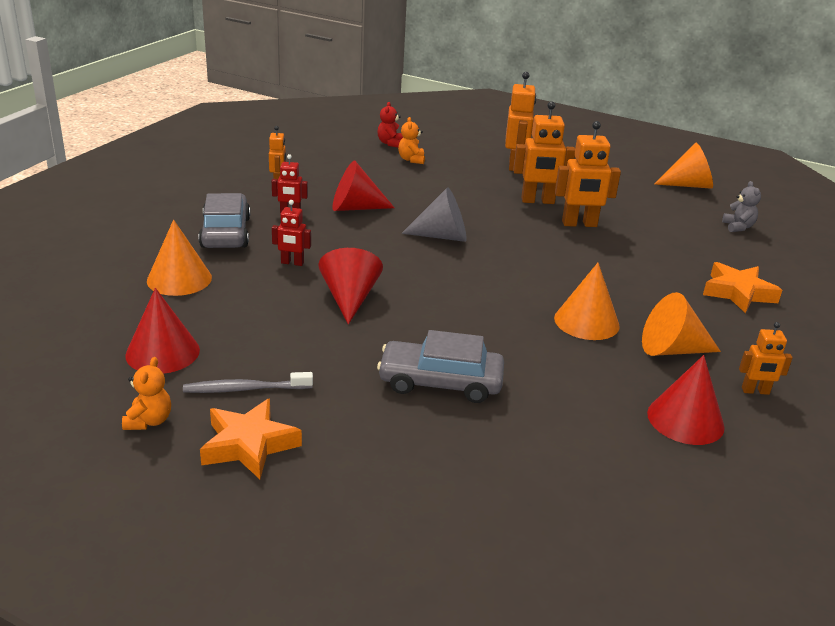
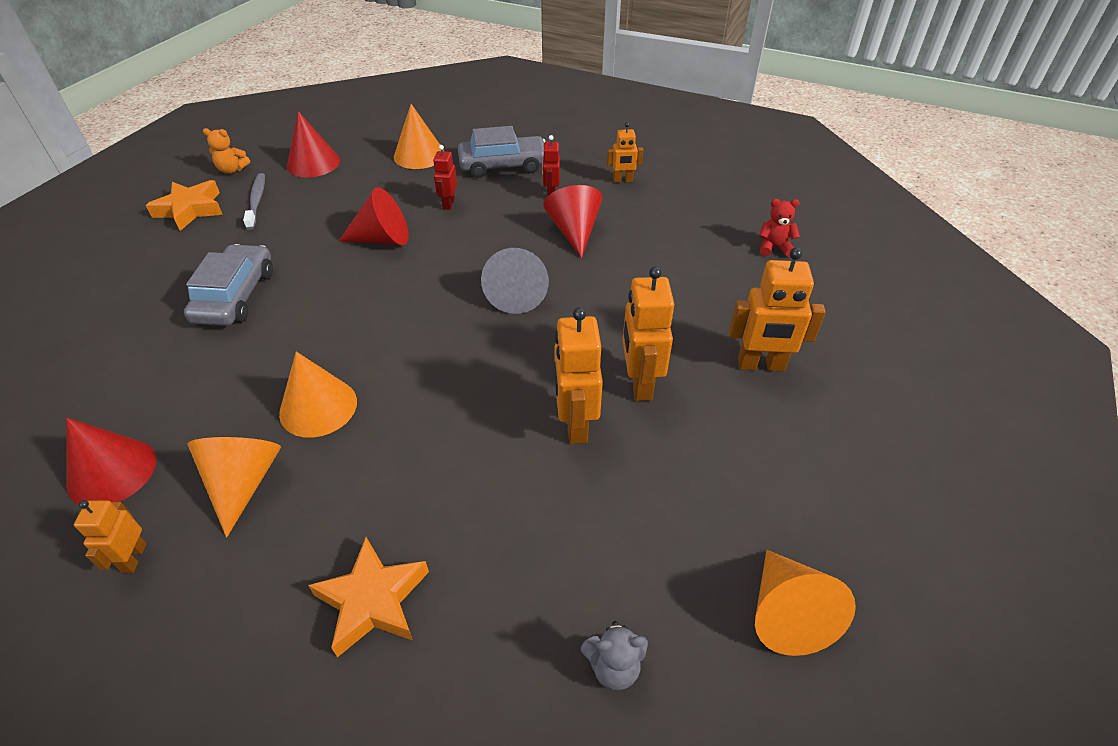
camera: 90 degrees right, 15 degrees up
(411, 160) = (728, 266): orange teddy bear -> none

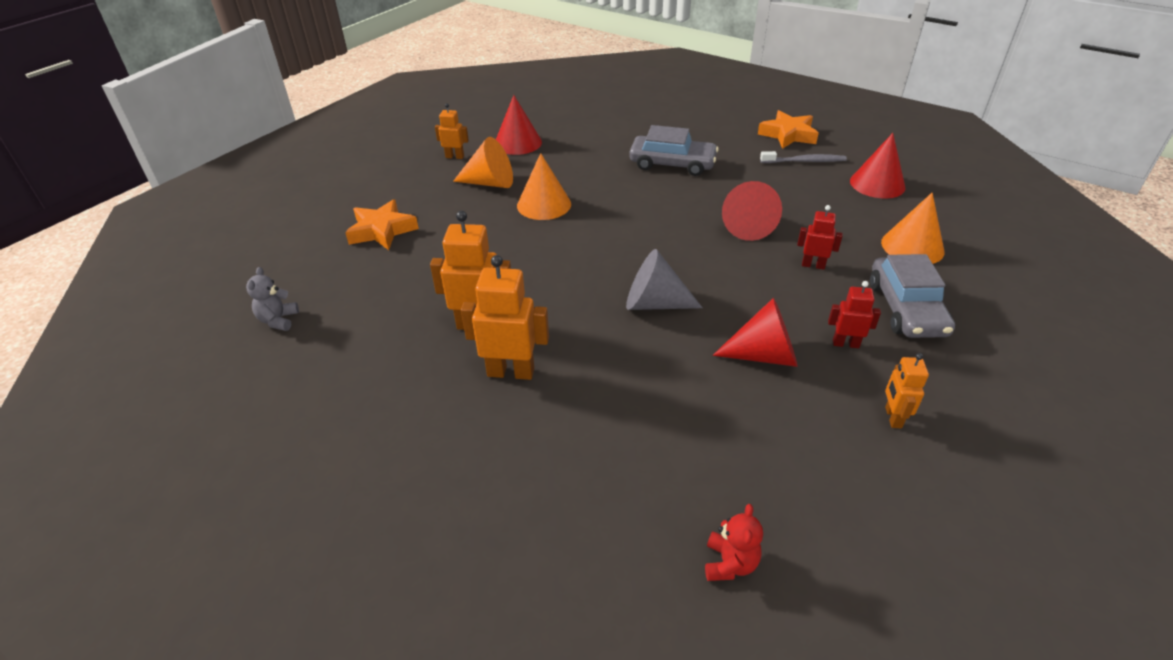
camera: 100 degrees right, 5 degrees down
(232, 170) = (854, 146): orange teddy bear -> none
(761, 365) = (505, 476): orange robot -> none
(786, 613) = (250, 415): orange cone -> none

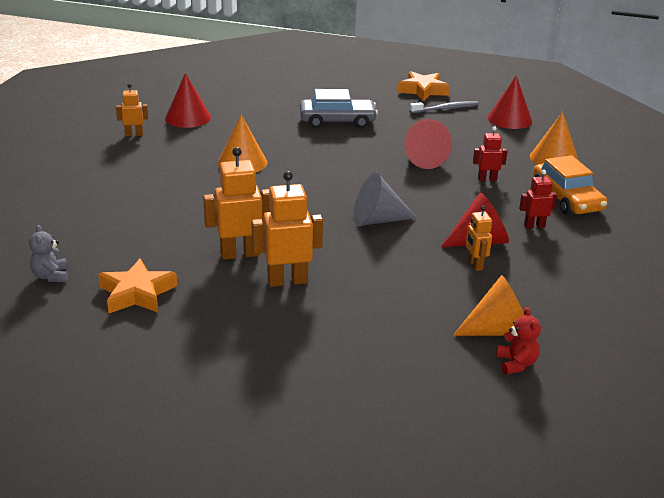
camera: 20 degrees left, 10 degrees down
(382, 230) = (103, 198): orange star -> orange star (137, 293)
(490, 183) = (181, 151): orange cone -> orange cone (498, 330)
(892, 417) = (586, 265): orange robot -> orange robot (475, 265)
(906, 308) = (566, 198): grey car -> orange car

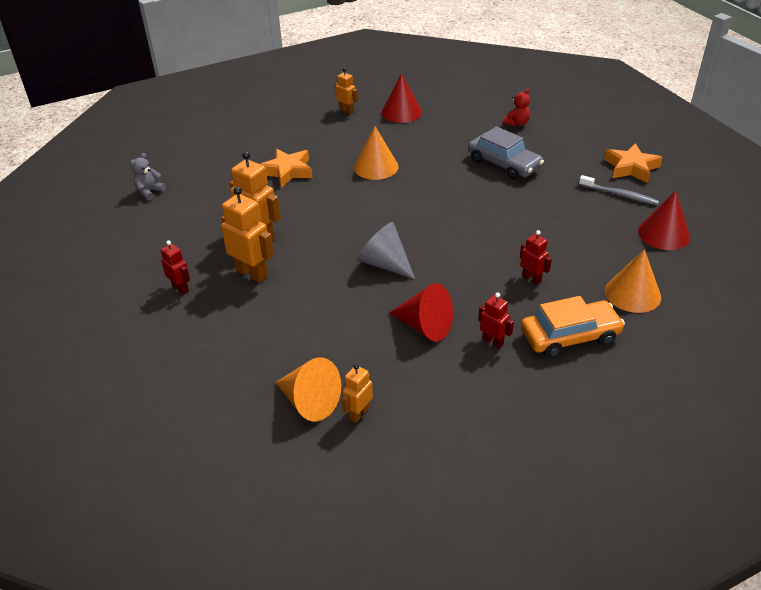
camera: 50 degrees right, 10 degrees up
(137, 293) = (168, 229): orange star -> orange star (287, 171)
(245, 326) = (180, 288): none -> red robot
(423, 159) = (511, 232): red cone -> none
(475, 265) = (386, 342): orange robot -> orange robot (358, 413)
(516, 364) = (275, 433): red teddy bear -> red teddy bear (517, 123)
(566, 198) = (570, 336): orange car -> orange car turned 135 degrees counterclockwise

